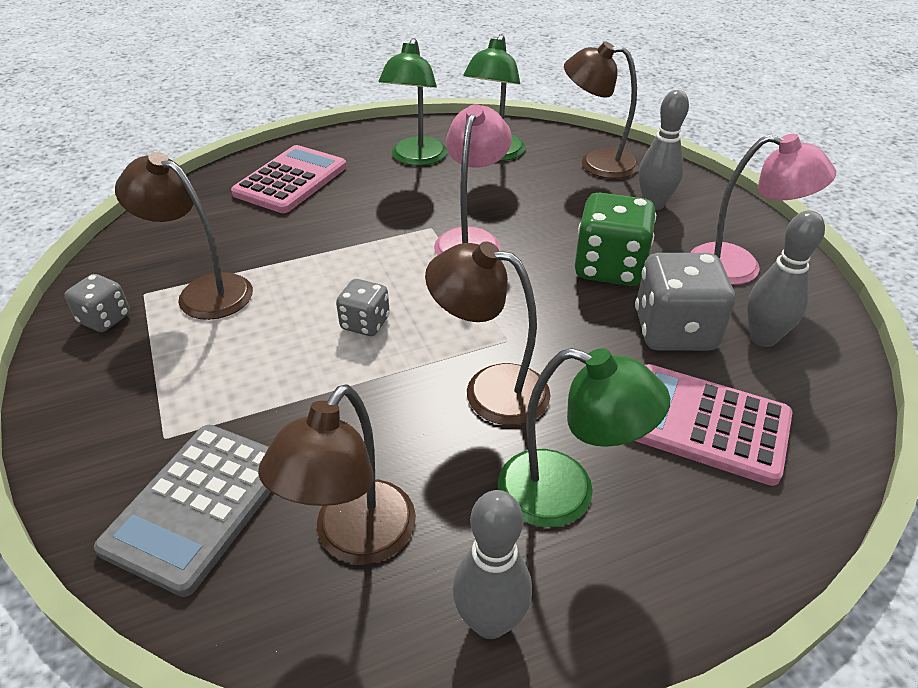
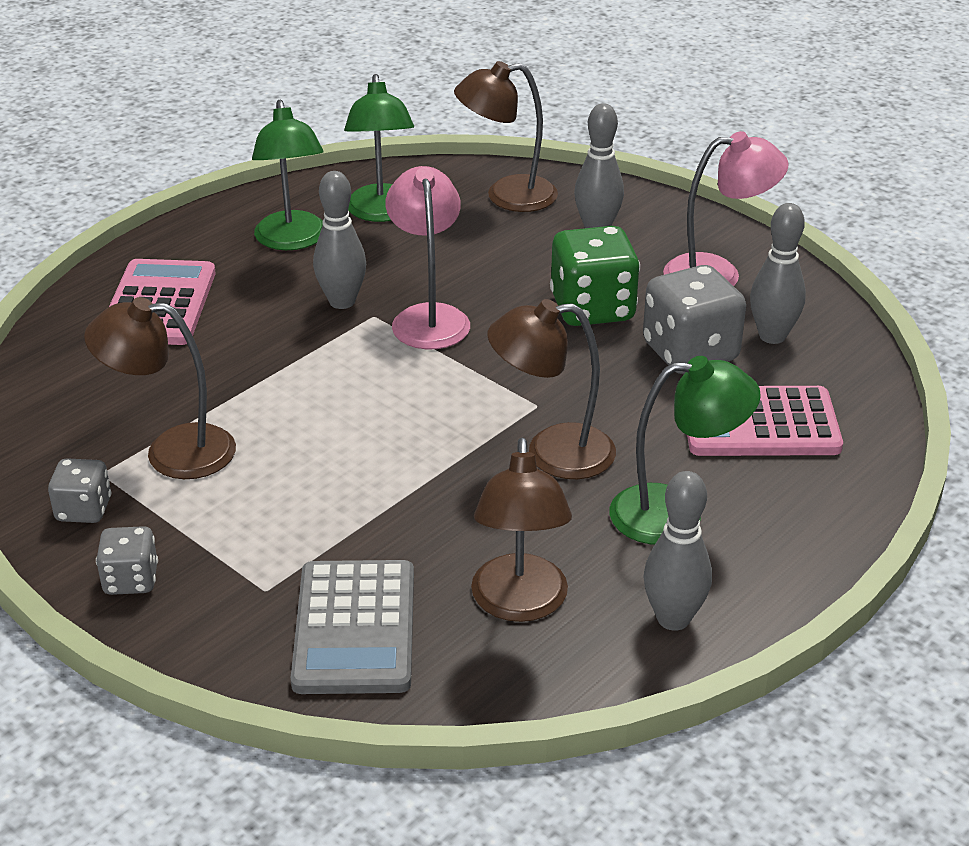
camera: 25 degrees left, 5 degrees down
(365, 323) = (382, 431): grey dice -> grey dice (131, 580)
(416, 211) = (342, 302): none -> grey bowling pin

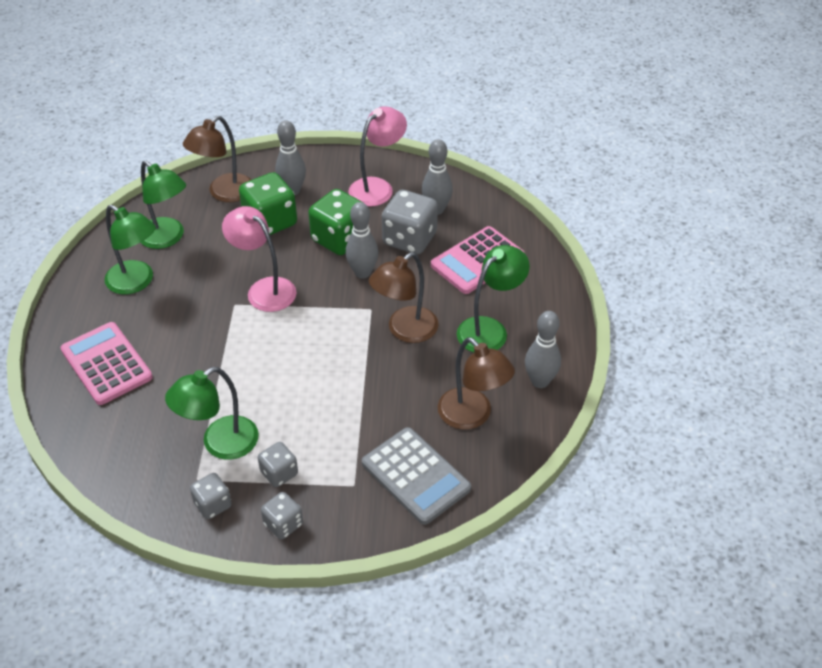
camera: 40 degrees left, 10 degrees up
(172, 451) = (220, 444): brown lamp -> green lamp
(196, 522) = (279, 473): none -> grey dice
(342, 302) = (208, 305): grey bowling pin -> grey bowling pin (362, 273)
(526, 250) = (270, 222): none -> green dice

